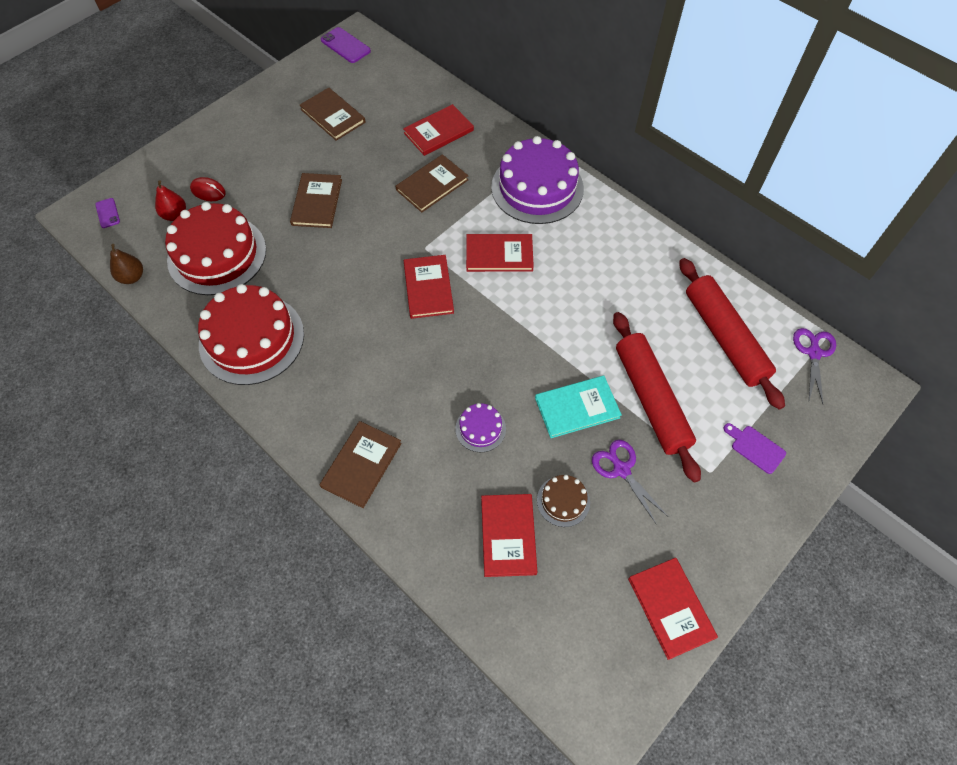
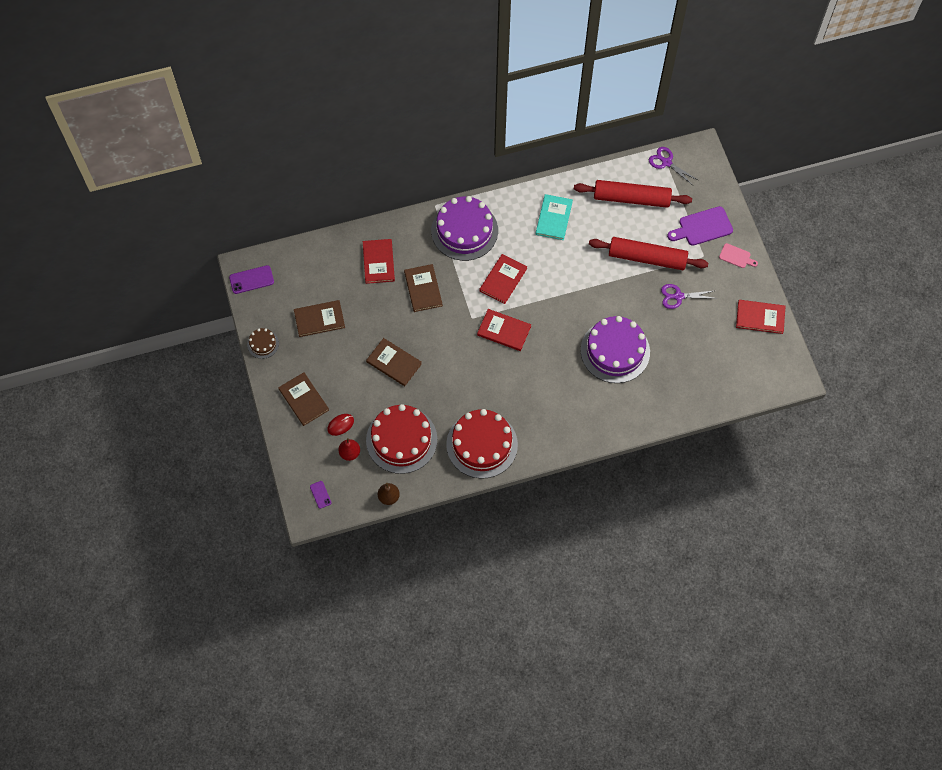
camera: 60 degrees left, 5 degrees up
(108, 213) = (320, 494): purple phone -> purple phone turned 60 degrees clockwise
(361, 465) = (602, 421): brown book -> brown book (304, 399)
(480, 428) = (615, 351): purple cake -> purple cake, size x2.19
(508, 535) = (683, 369): red book -> none
(563, 501) = (679, 333): brown cake -> brown cake (263, 344)
(577, 408) = (630, 296): turquoise book -> turquoise book (554, 218)
(746, 519) = (736, 256): none -> pink cutting board
(755, 448) = (702, 227): purple cutting board -> purple cutting board, size x1.72

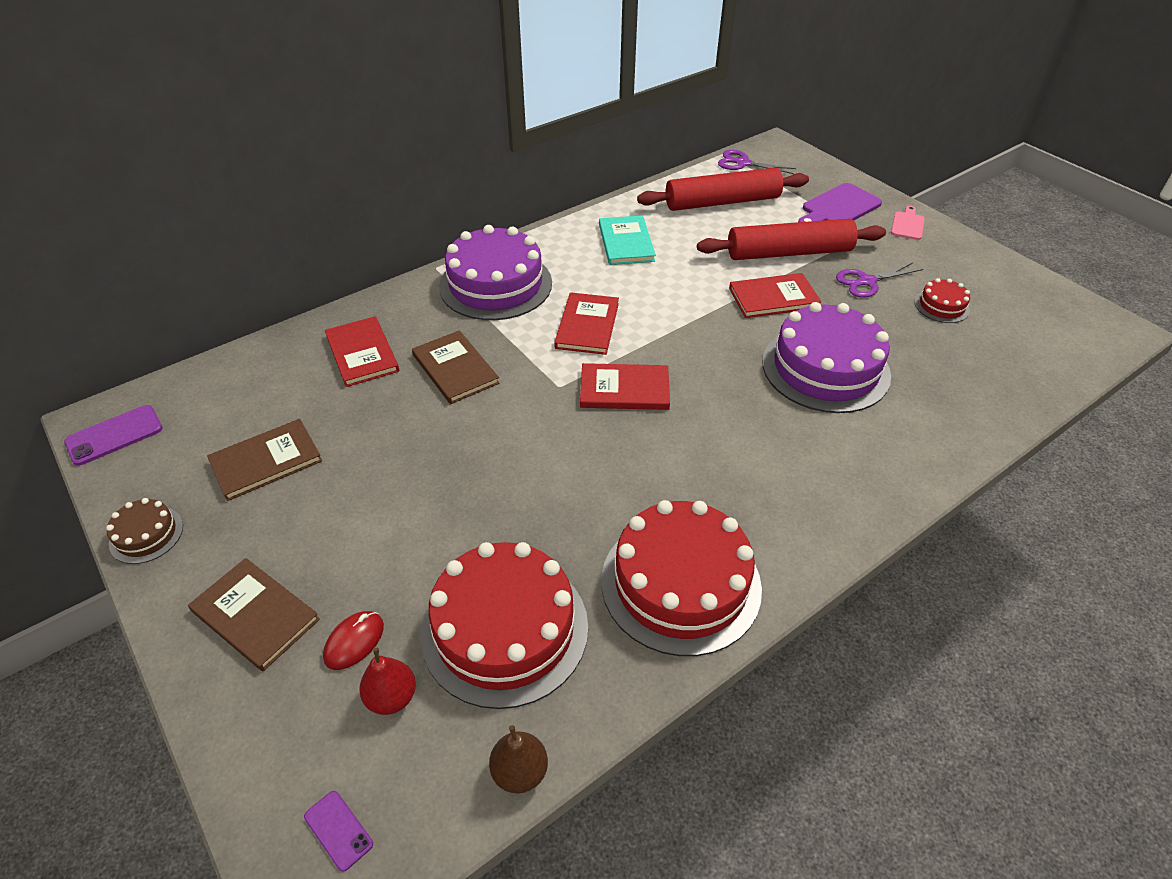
camera: 20 degrees left, 20 degrees down
(394, 363) = (439, 491): brown book -> none
(708, 329) = (941, 306): none -> red cake
(736, 256) = (908, 224): pink cutting board -> pink cutting board turned 75 degrees counterclockwise
(760, 317) = (1000, 276): red book -> red book (773, 298)

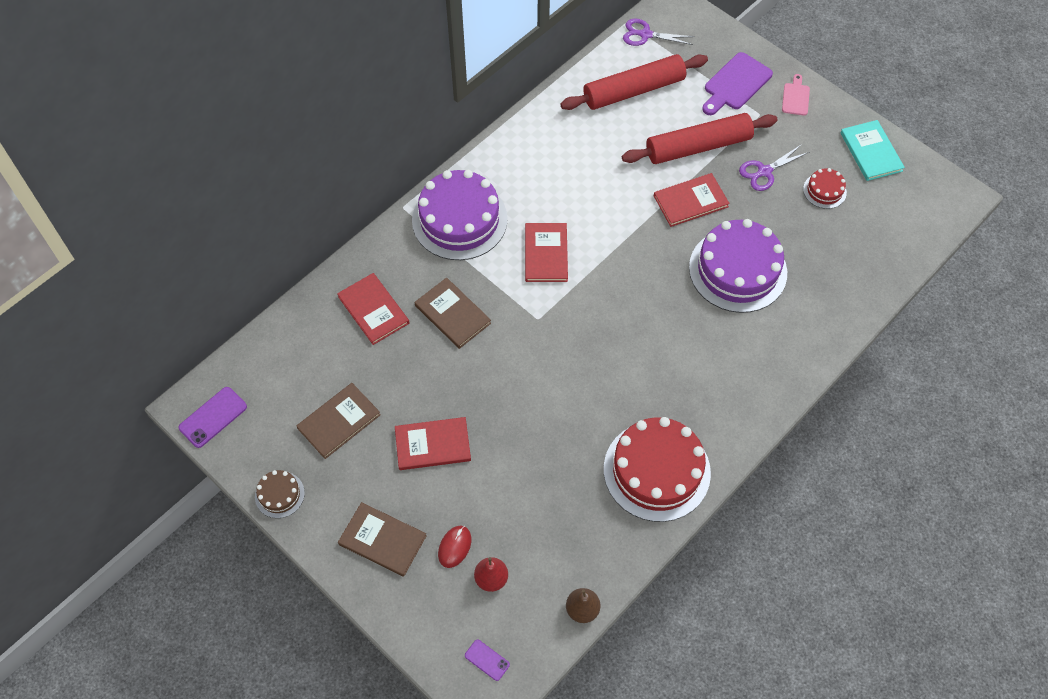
camera: 10 degrees left, 15 degrees up
(504, 629) = (549, 522): red cake -> none
(624, 389) = (588, 314): red book -> red book (432, 444)
(626, 242) = (558, 154): turquoise book -> turquoise book (871, 152)

